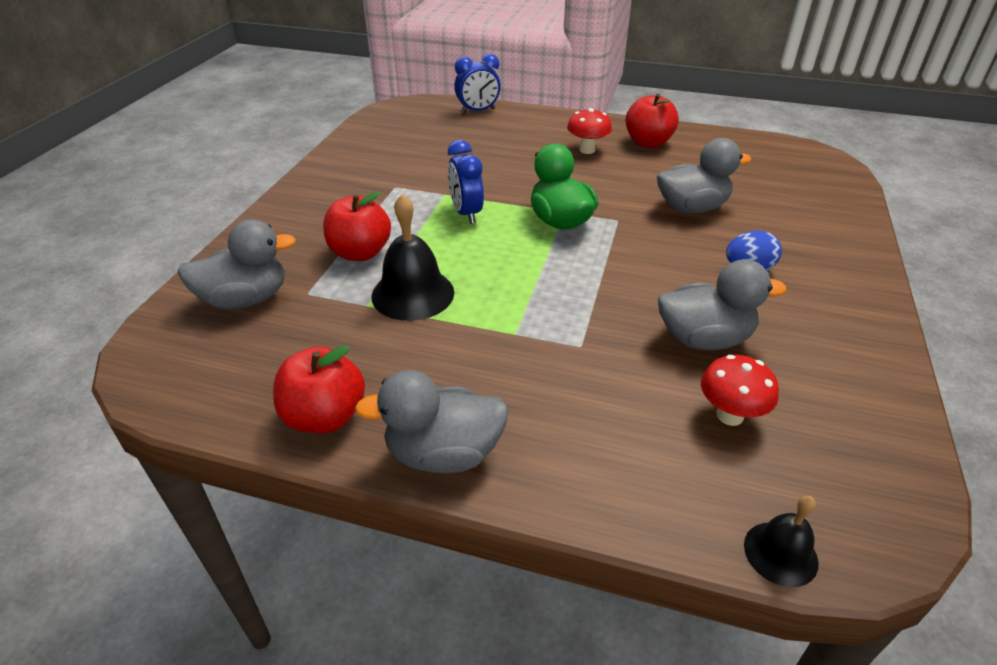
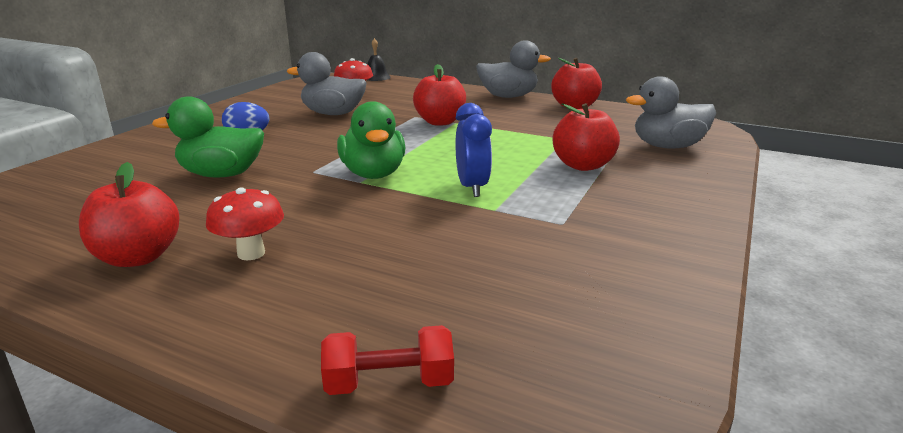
camera: 170 degrees left, 15 degrees down
(413, 294) = (528, 141): black bell -> none
(478, 111) = (389, 383): blue clock -> red dumbbell
(537, 330) = (440, 122): none -> red apple
(691, 208) = (222, 174): grey duck -> green duck

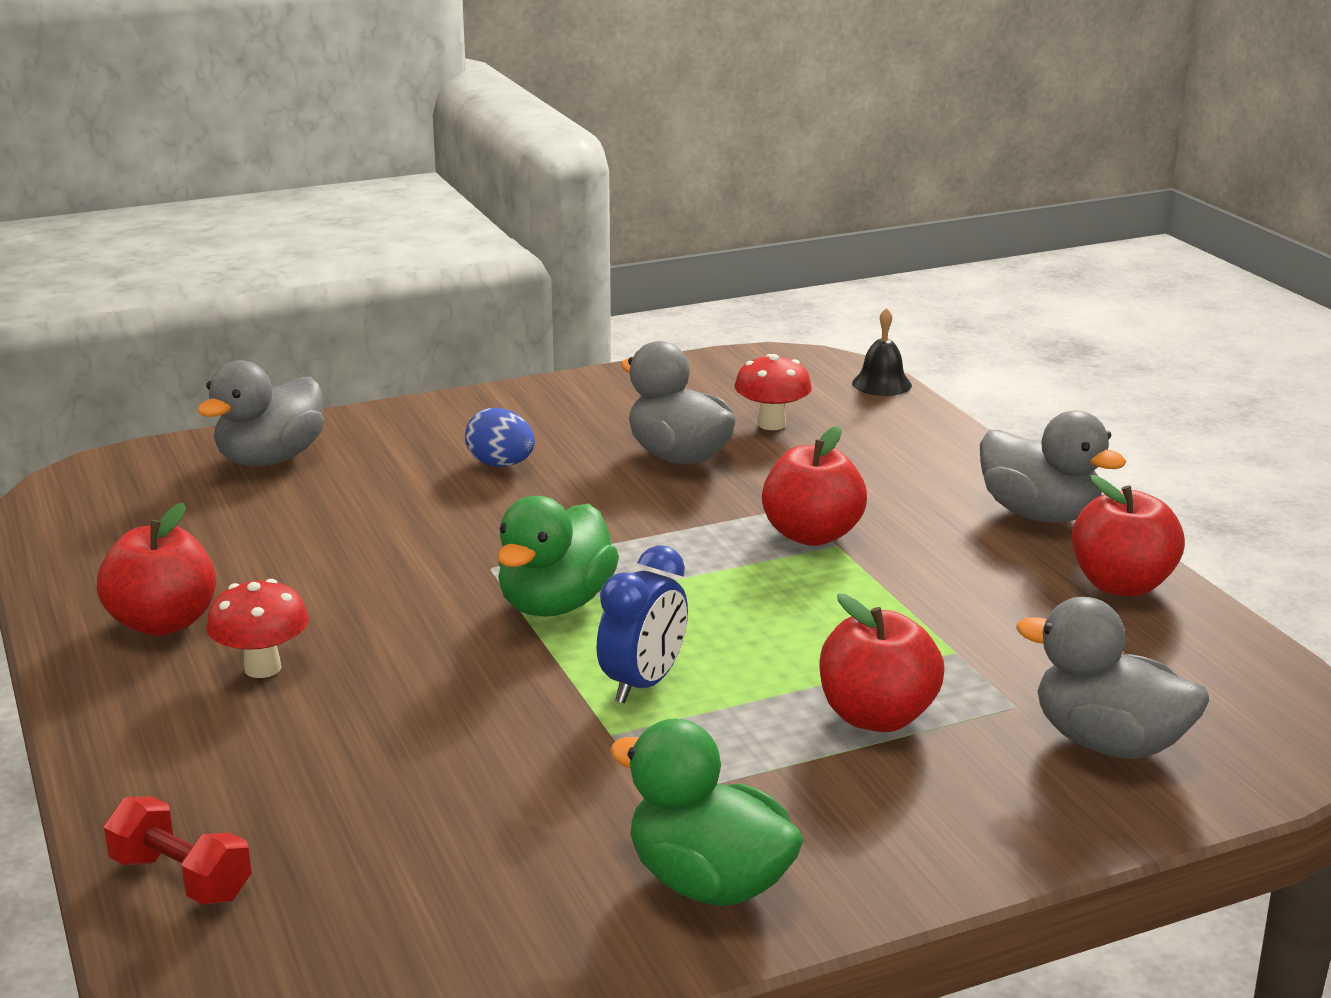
camera: 40 degrees right, 0 degrees up
(95, 167) = (270, 459): none -> grey duck
(222, 174) = (382, 529): green duck -> green duck (708, 883)

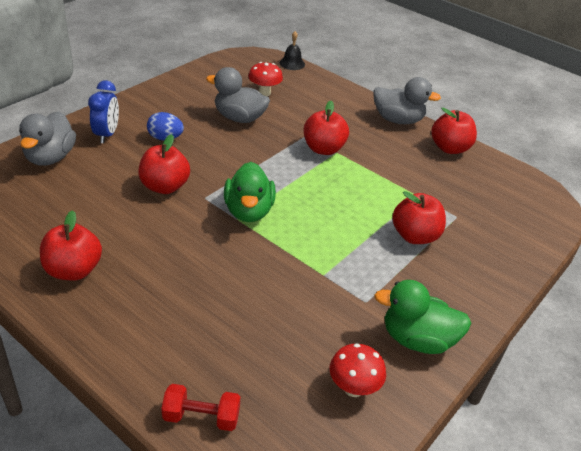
camera: 30 degrees left, 15 degrees up
(262, 668) = (144, 283): red mushroom -> red mushroom (353, 388)
(430, 537) = (165, 187): none -> red apple
(643, 684) = (317, 245): blue clock -> blue clock (107, 135)
(1108, 743) = (499, 225): grey duck -> none

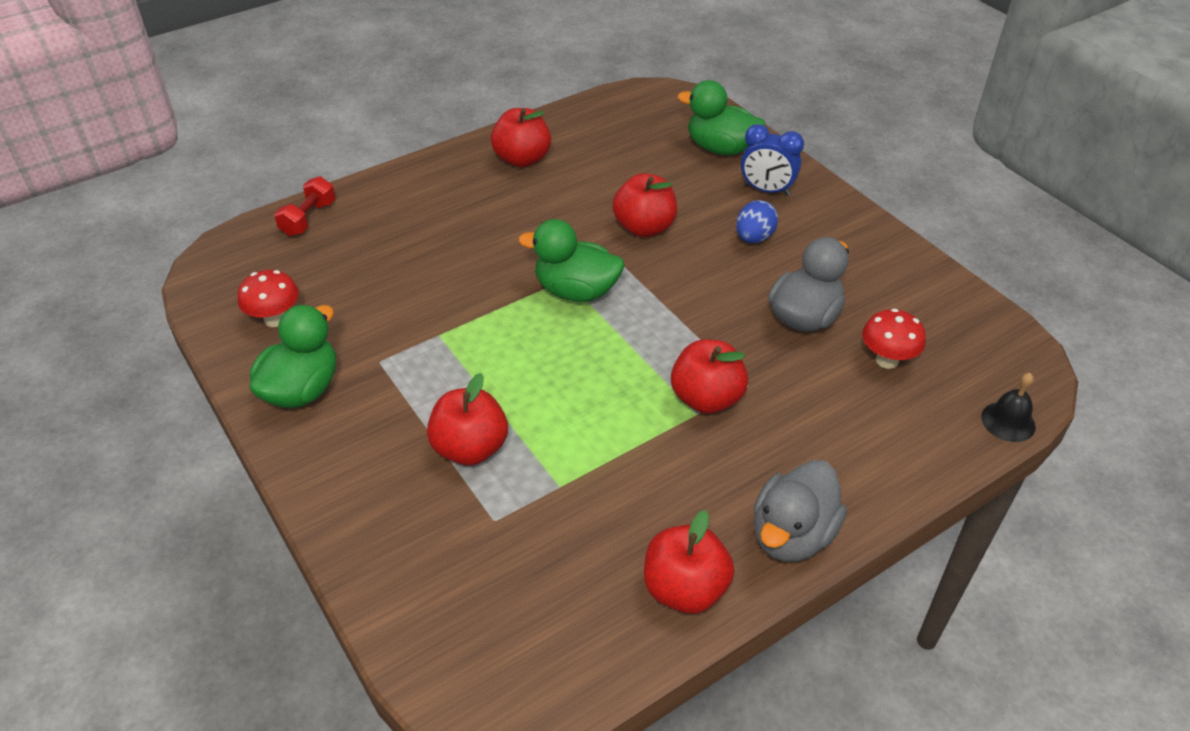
camera: 110 degrees right, 5 degrees up
(50, 157) = (720, 148): grey duck -> green duck

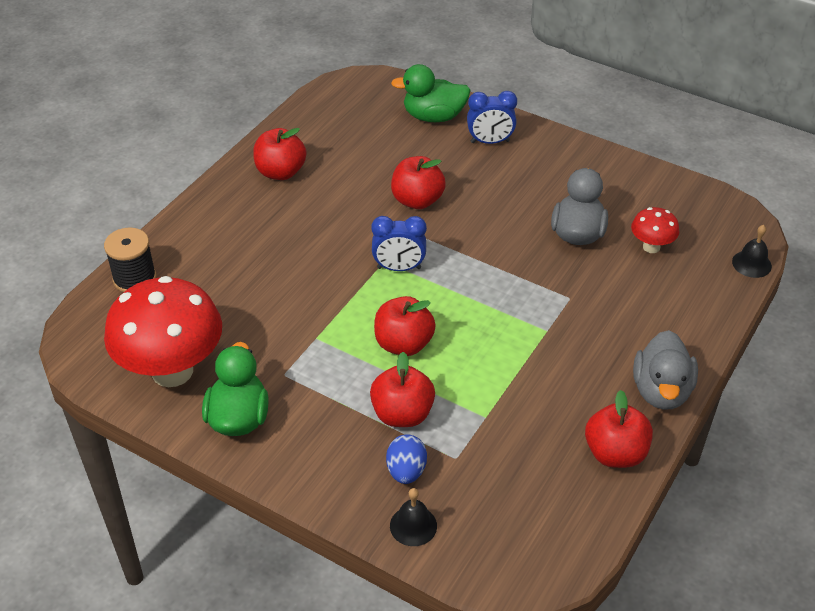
camera: 25 degrees left, 0 degrees up
(275, 319) = (172, 371): red mushroom -> red mushroom, size x2.17
(308, 219) = (134, 278): red dumbbell -> black spool
(394, 579) = (413, 525): none -> black bell
(576, 291) = (399, 268): green duck -> blue clock
(706, 398) = (547, 317): red apple -> red apple (403, 344)
(754, 238) = (504, 183): blue egg -> blue egg (406, 471)

